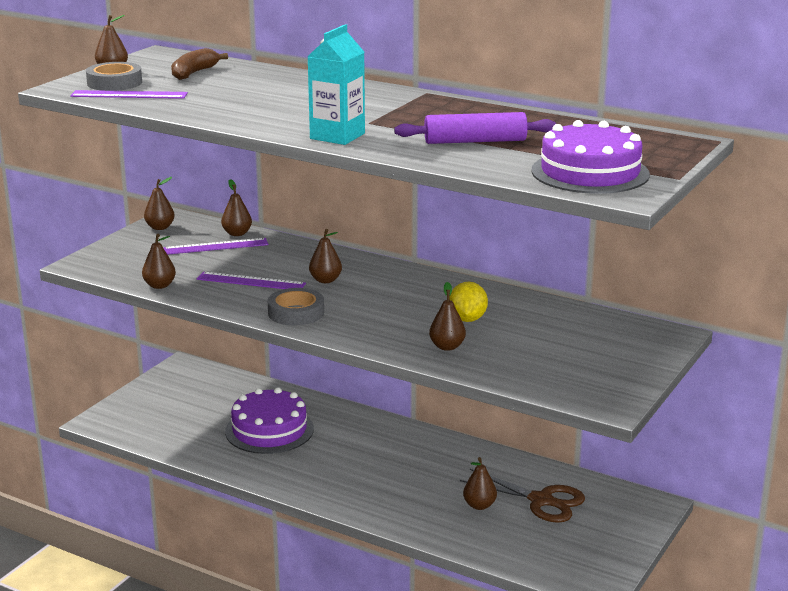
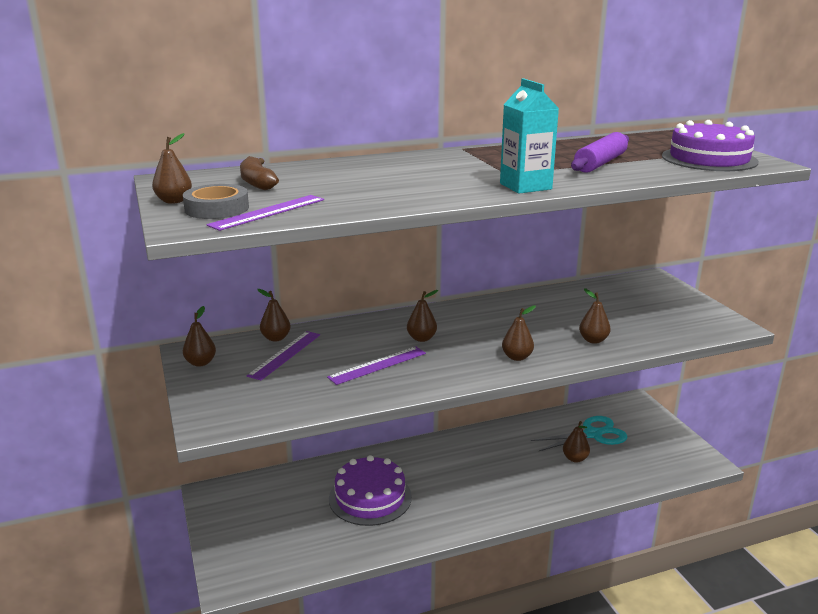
camera: 50 degrees left, 0 degrees up
(159, 285) = (321, 404): brown pear -> brown pear (517, 357)
(296, 313) = (463, 369): grey tape -> none
(467, 319) = (557, 319): yellow lemon -> none
(541, 500) = (592, 434): brown scissors -> turquoise scissors

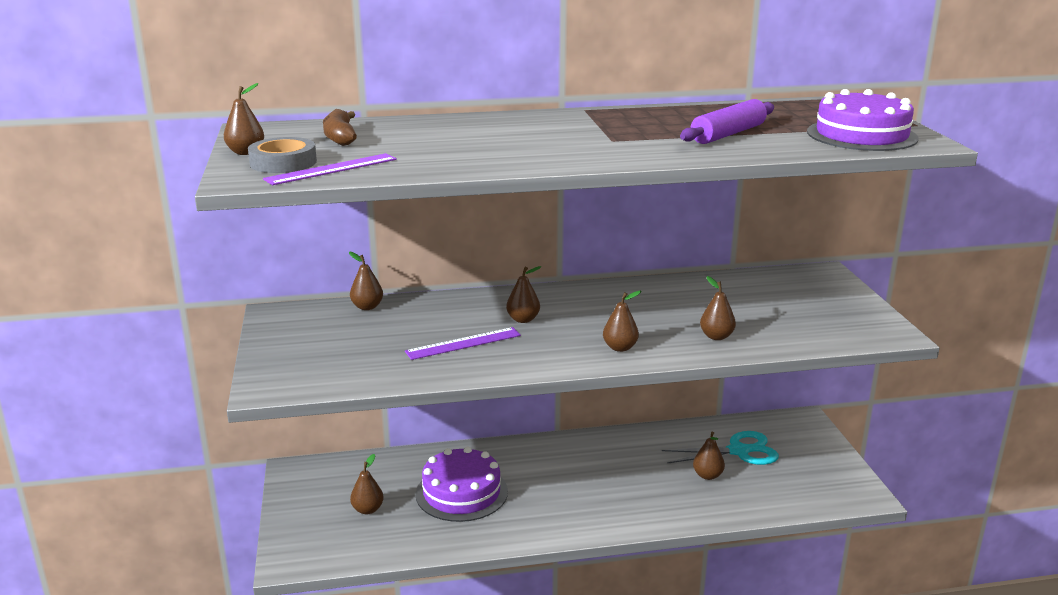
camera: 10 degrees right, 0 degrees up
(200, 363) = (280, 326): brown pear -> brown pear (367, 509)
(285, 354) = (370, 324): purple ruler -> none
(525, 186) = (622, 156): turquoise carton -> none

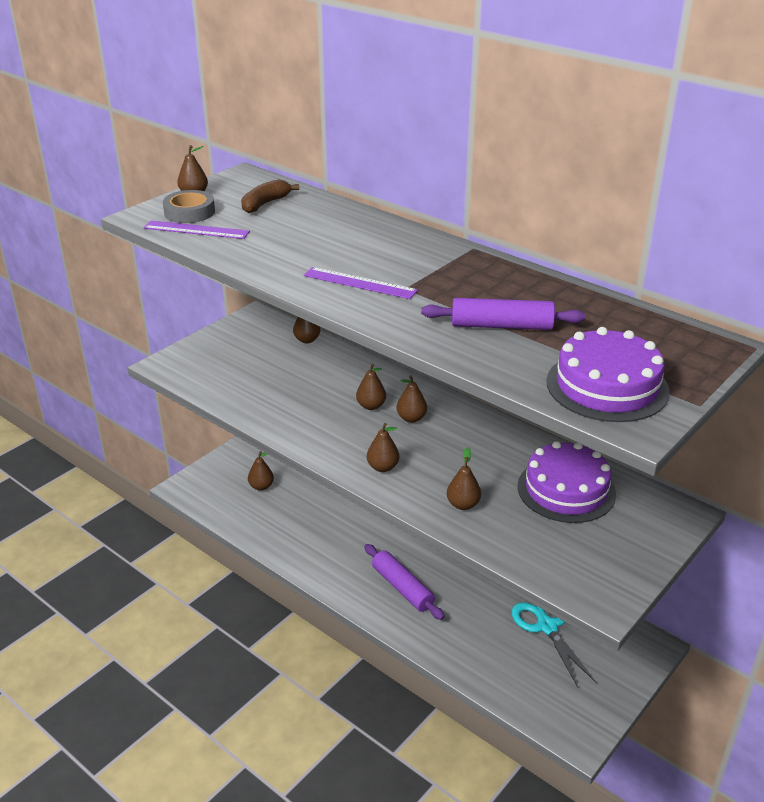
camera: 50 degrees right, 10 degrees up
(461, 492) = (323, 514): purple cake -> purple cake (566, 490)
(463, 343) = (304, 400): purple ruler -> purple ruler (360, 283)
(614, 496) = (402, 588): none -> purple rolling pin
(707, 475) = (490, 625): brown pear -> brown pear (411, 418)
(738, 451) = (547, 626): turquoise scissors -> turquoise scissors turned 150 degrees counterclockwise

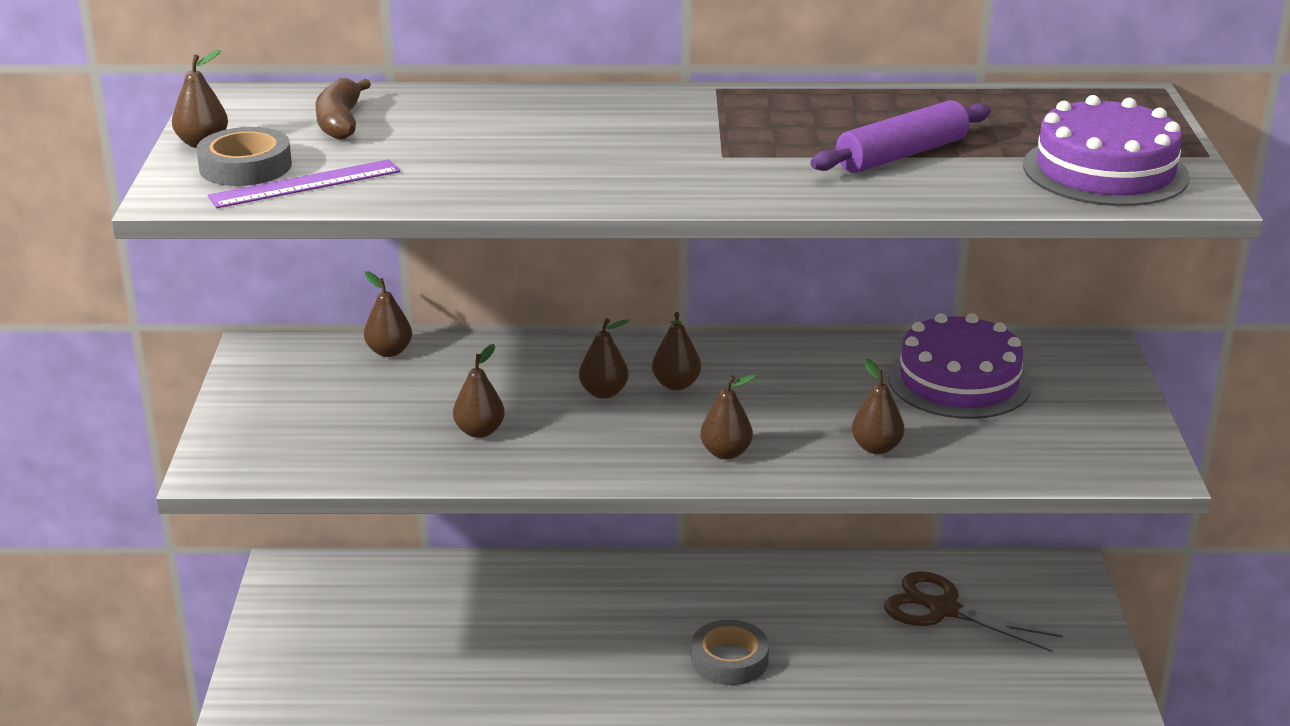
camera: 40 degrees left, 5 degrees down
(261, 486) = (373, 639): brown pear -> brown pear (479, 431)
(360, 283) = (658, 168): purple ruler -> none
(402, 588) = (729, 659): purple rolling pin -> grey tape
(547, 626) = (943, 609): turquoise scissors -> brown scissors

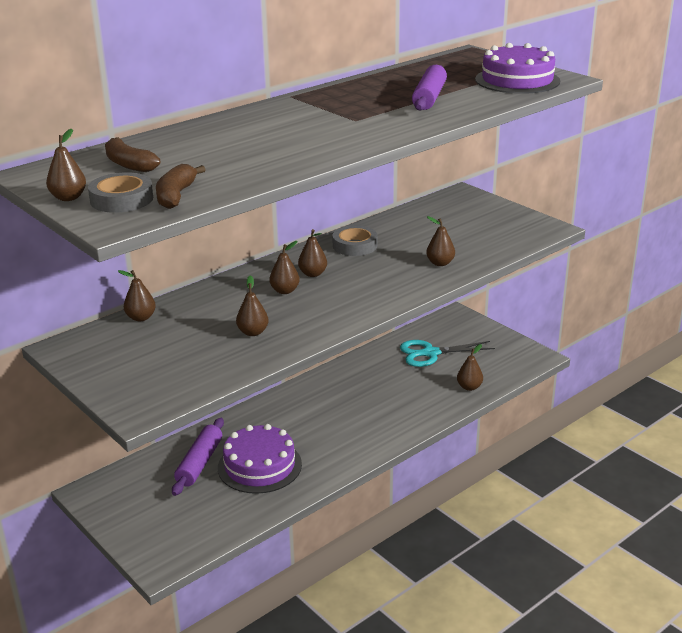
camera: 40 degrees left, 0 degrees up
(305, 184) = (176, 195): purple ruler -> brown banana
(442, 602) = (200, 463): none -> purple rolling pin
(726, 453) = (382, 292): brown pear -> brown pear (469, 387)
(729, 659) = (372, 418): grey tape -> grey tape (355, 245)
(943, 609) = (430, 353): brown scissors -> turquoise scissors
(959, 381) = (429, 225): purple cake -> purple cake (259, 466)

